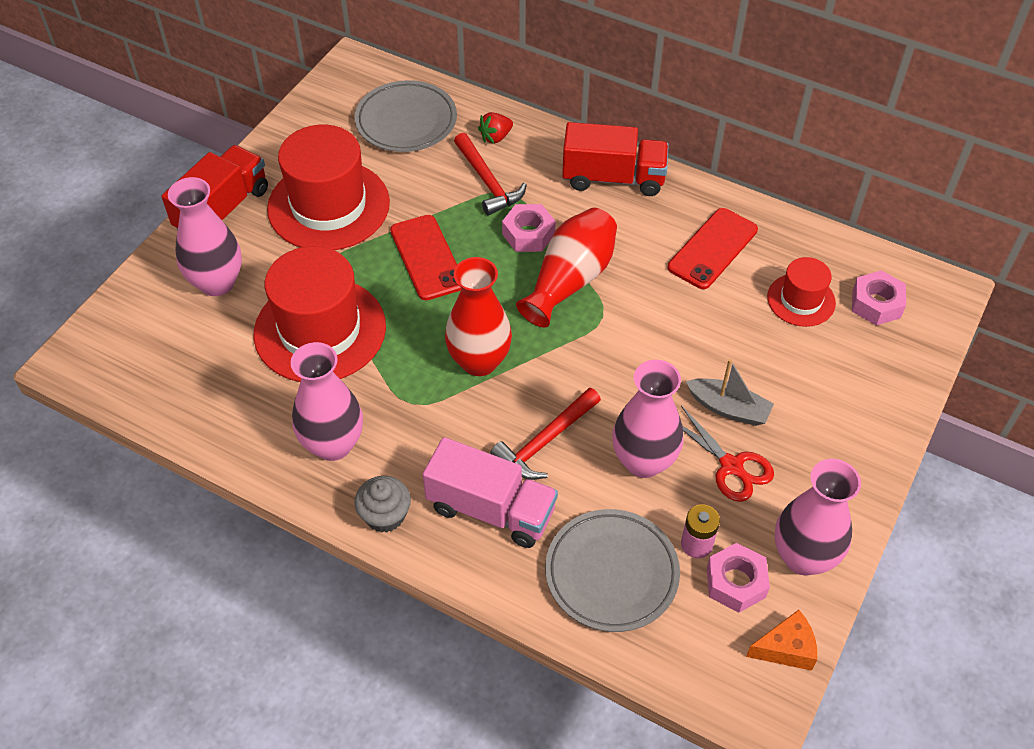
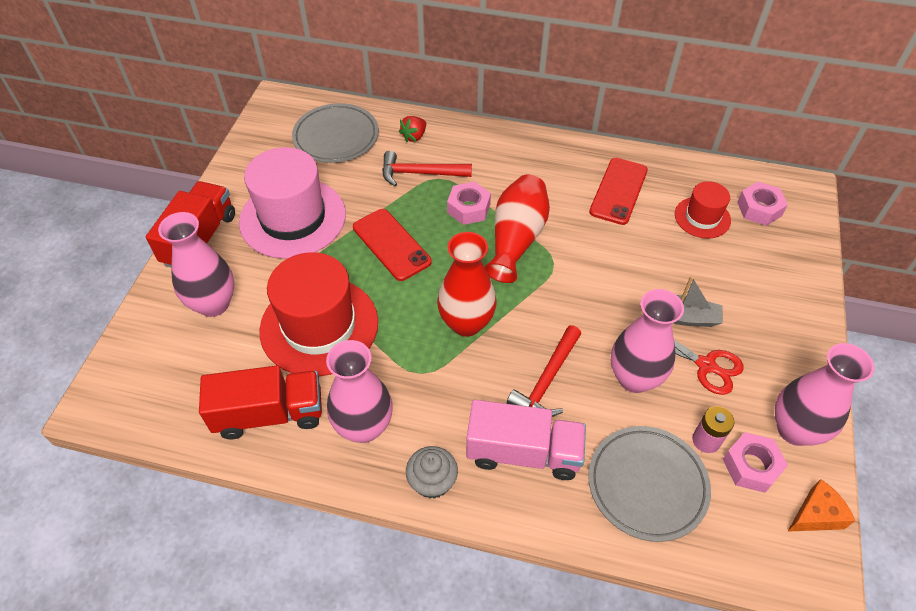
camera: 15 degrees left, 0 degrees up
(328, 206) = (293, 218): red hat -> pink hat
(487, 182) = (420, 173): red hammer -> red hammer turned 135 degrees clockwise
(613, 178) = (520, 151): red truck -> red truck (269, 414)

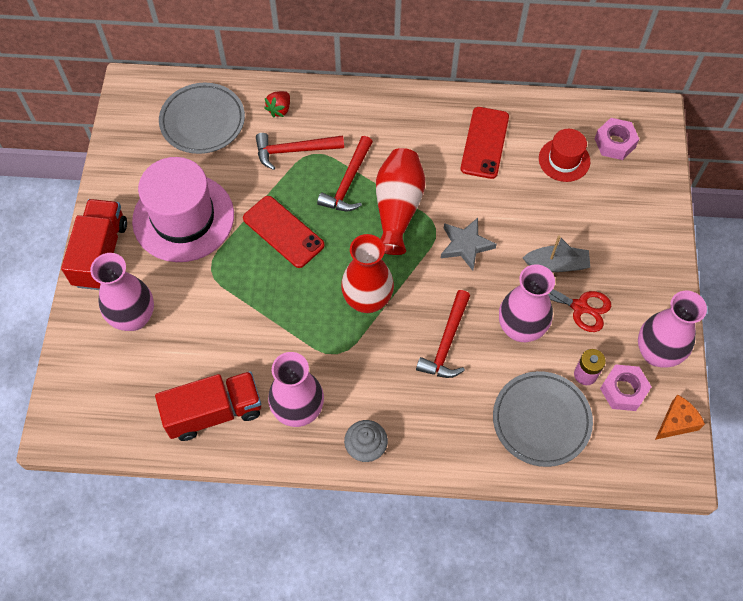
camera: 10 degrees left, 10 degrees up
(319, 326) = (236, 324): red hat -> none
(468, 208) = (348, 182): pink nut -> red hammer
(523, 452) = (437, 410): pink truck -> none
(584, 284) = (465, 245): none -> grey star

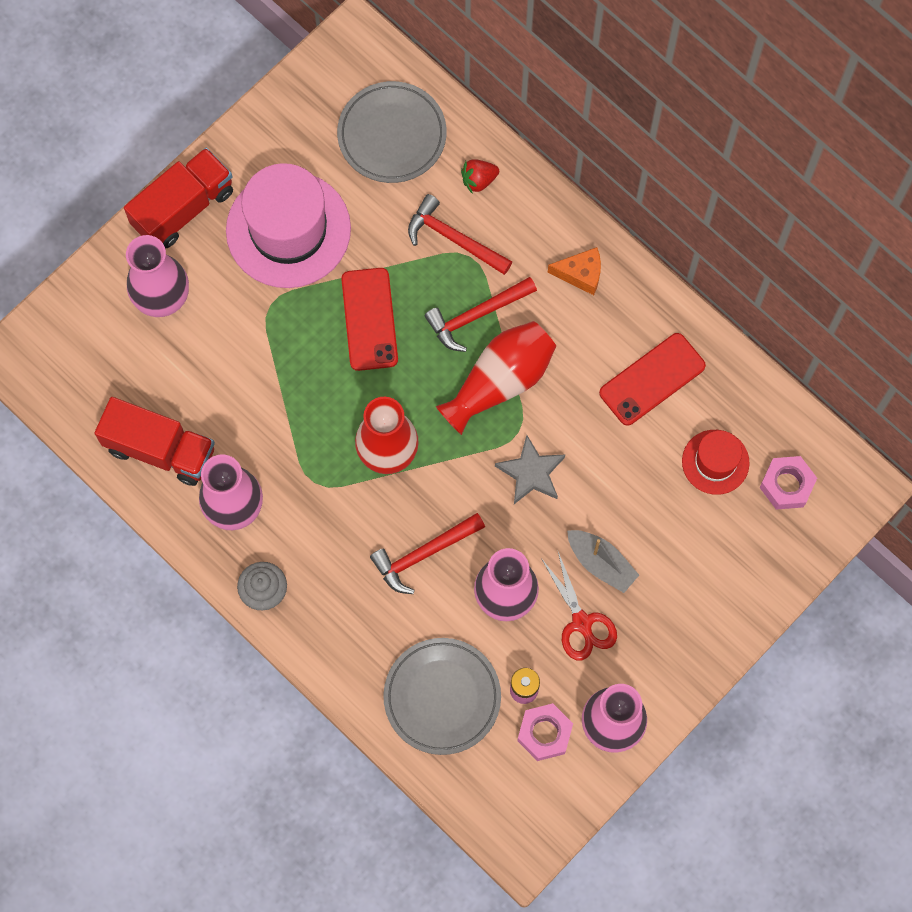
camera: 40 degrees right, 10 degrees up
(676, 422) = (564, 802): orange cheese -> orange cheese (580, 274)

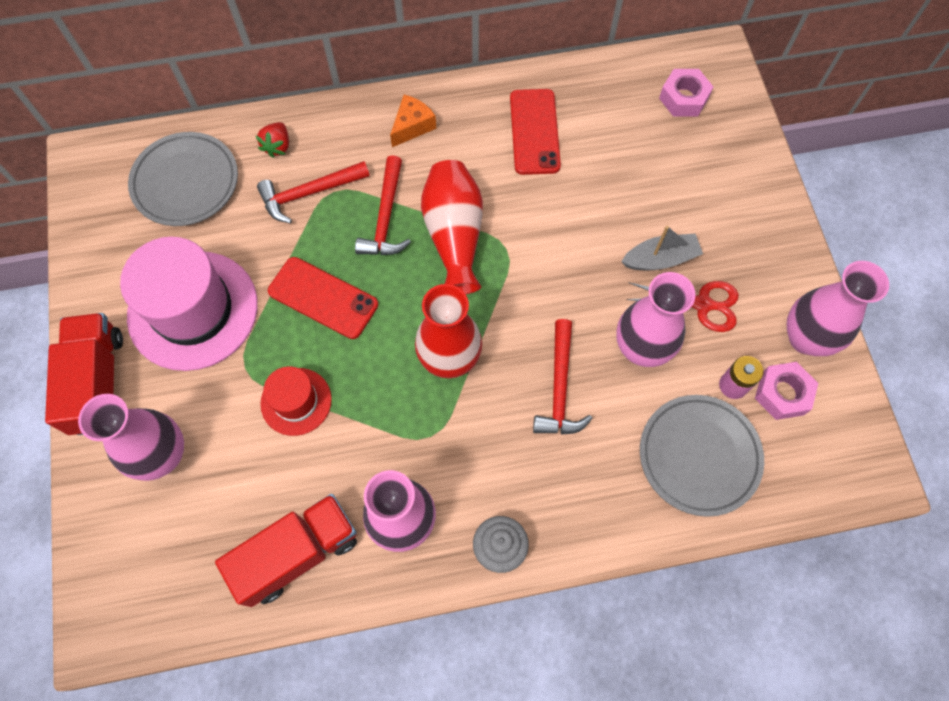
camera: 55 degrees left, 5 degrees down
(531, 473) = (548, 261): grey star -> none
(715, 462) = (632, 131): red hat -> red hat (296, 401)

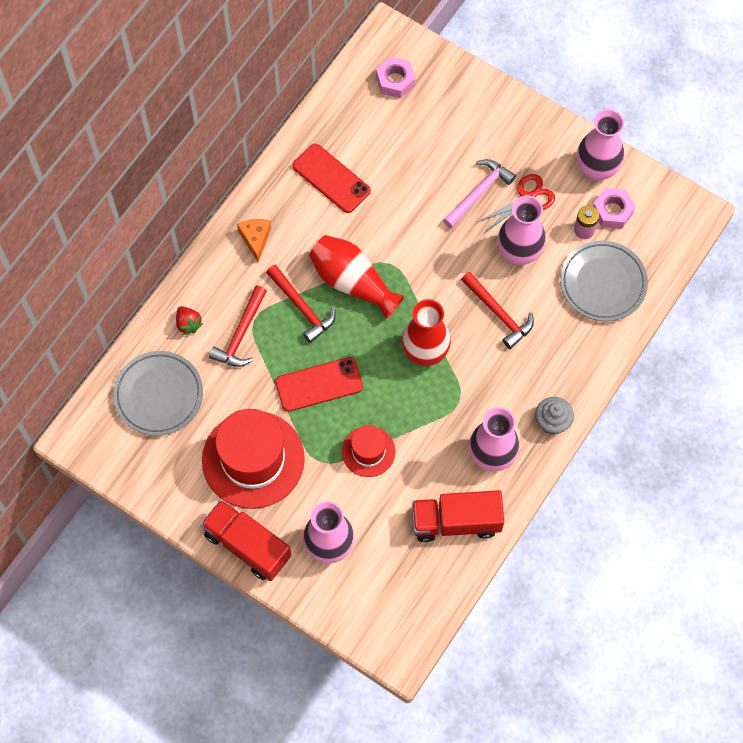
camera: 45 degrees left, 0 degrees up
(193, 310) = (253, 459): pink hat -> red hat
(297, 553) = (456, 522): red truck -> red truck turned 105 degrees counterclockwise
(660, 259) = (479, 193): grey boat -> pink hammer

